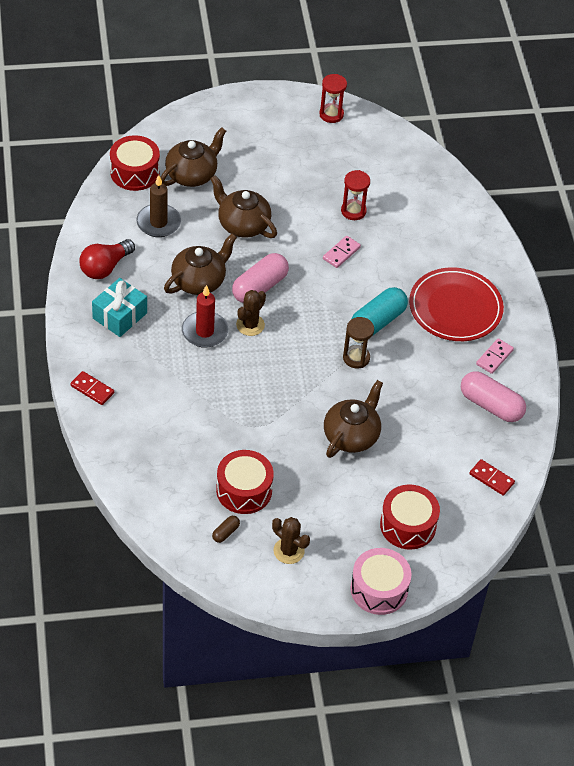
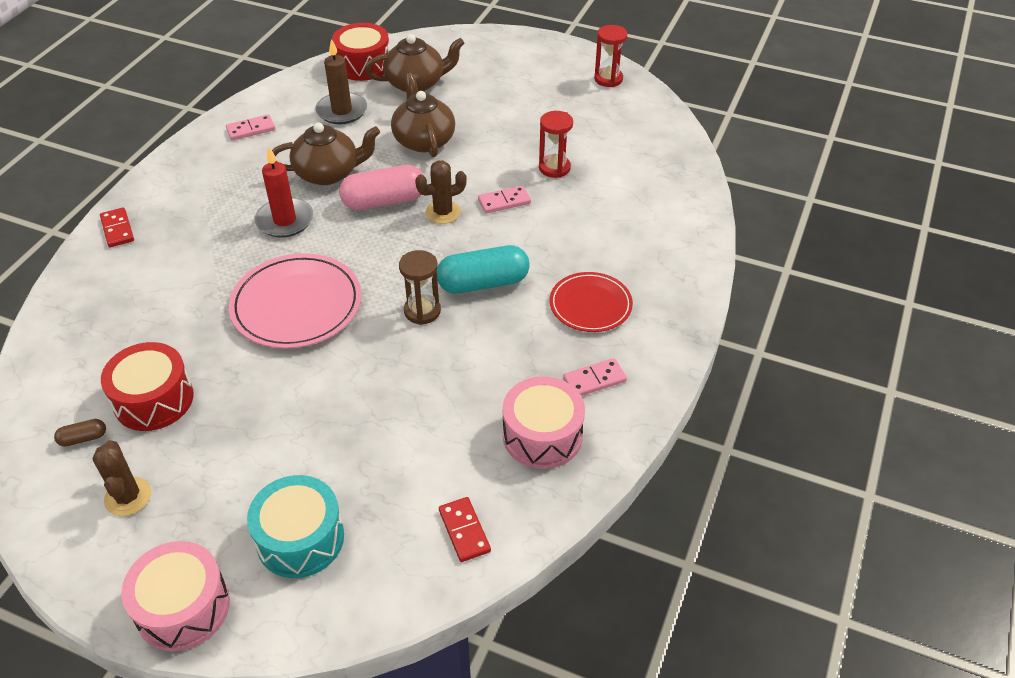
camera: 35 degrees right, 5 degrees down
(105, 267) = (251, 129): red light bulb -> pink domino
(120, 316) = (218, 175): turquoise gift -> none
(250, 325) = (338, 232): brown cactus -> brown cactus (443, 212)
(272, 389) = (296, 305): none -> pink plate
(351, 435) = (336, 394): brown teapot -> none
(408, 525) = (300, 539): red drum -> turquoise drum
(455, 308) = (590, 305): red plate -> red plate, size x0.63
(491, 405) = (542, 435): pink capsule -> pink drum

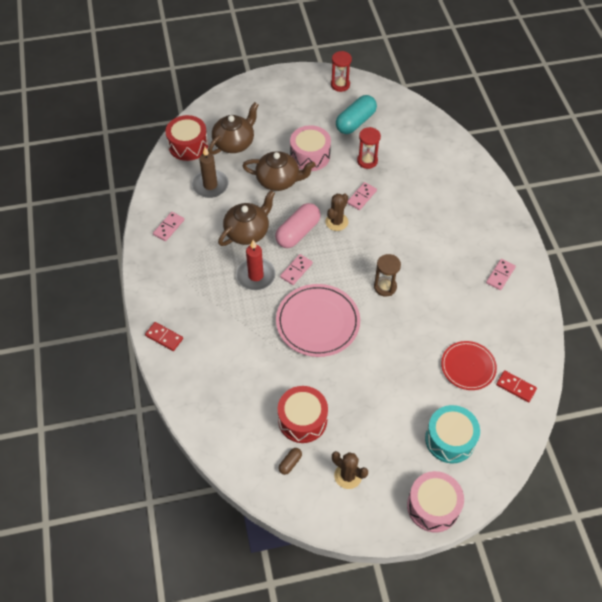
camera: 35 degrees left, 10 degrees up
(336, 238) = (296, 270): none -> pink domino
(423, 140) = (279, 180): brown teapot -> brown teapot turned 150 degrees clockwise
(483, 283) = (399, 253): turquoise capsule -> turquoise capsule (355, 122)
(542, 435) = (504, 319): pink drum -> pink drum (310, 156)
(590, 305) = (461, 235): red plate -> red plate (468, 367)

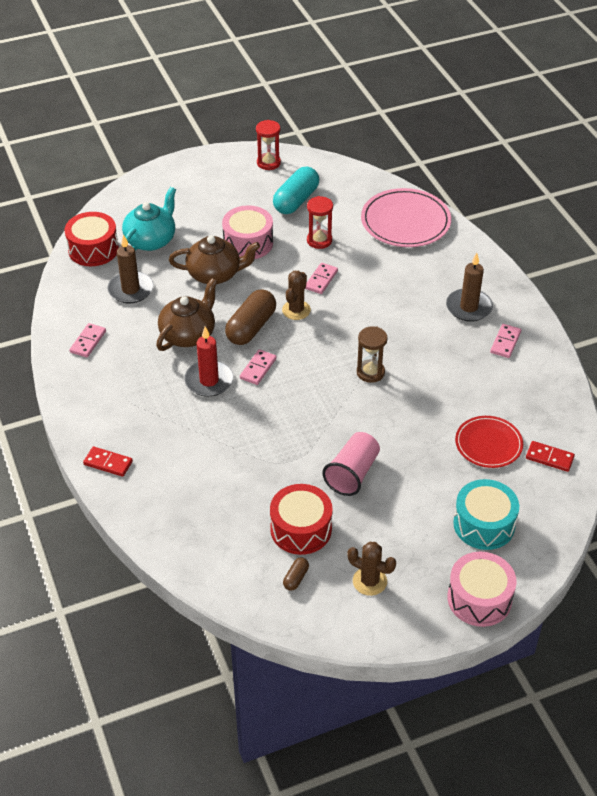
camera: 10 degrees left, 10 degrees down
(234, 143) = (151, 240): brown teapot -> turquoise teapot
(298, 232) = (251, 327): pink capsule -> brown capsule
(318, 322) = (296, 421): pink plate -> pink plate (405, 222)
(353, 376) = (352, 473): none -> pink cup
(476, 239) = (469, 307): none -> brown candle

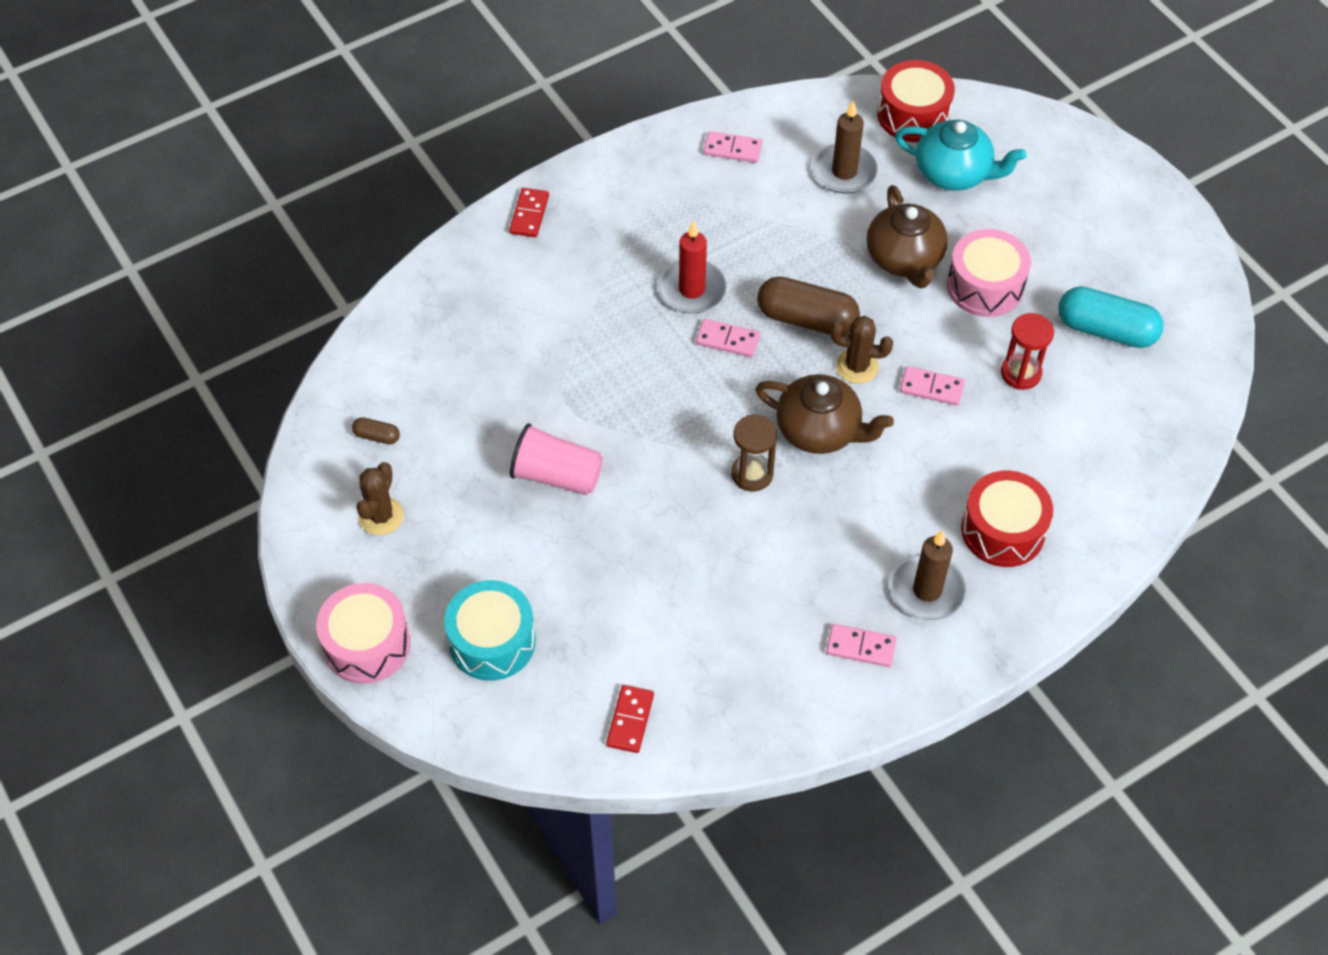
camera: 80 degrees right, 10 degrees up
(188, 334) = (774, 251): brown teapot -> brown teapot (820, 430)
(268, 163) = (1186, 280): red hourglass -> none
(301, 529) = (454, 430): red drum -> red drum (1003, 530)
(405, 222) = (1107, 483): pink plate -> none
(488, 444) = (642, 637): red plate -> none

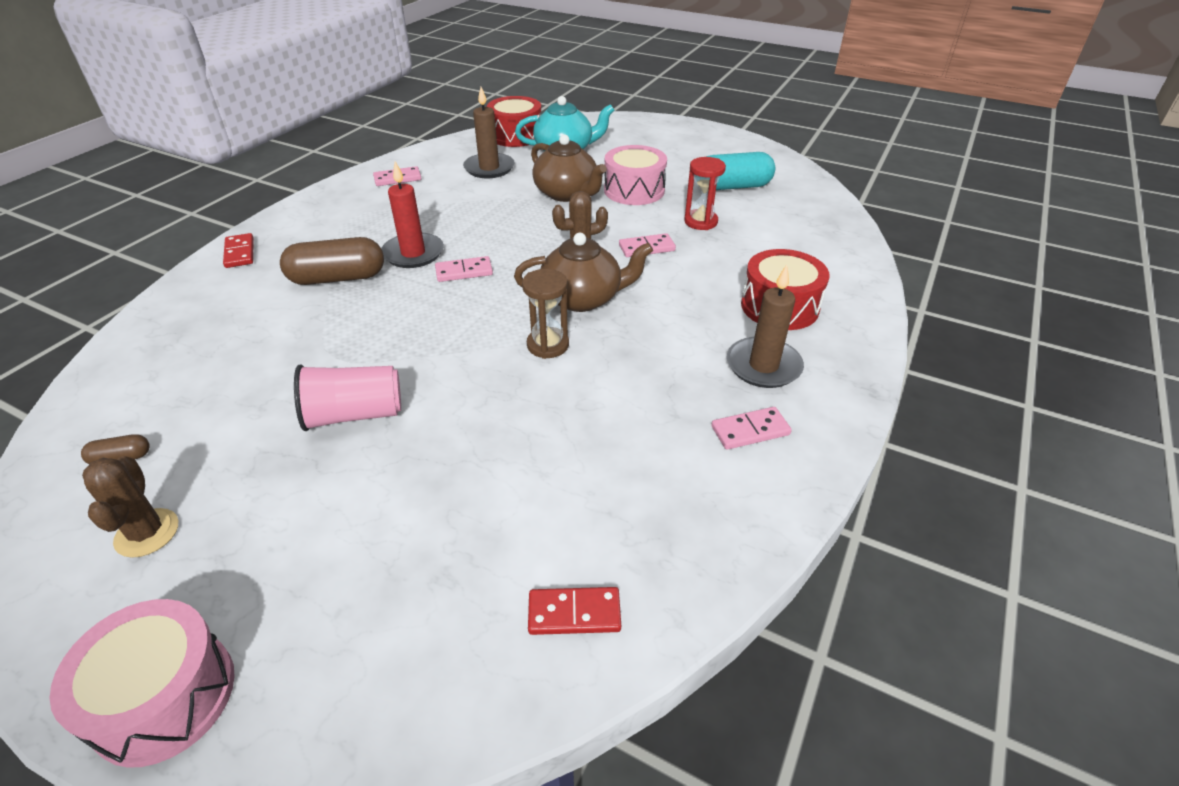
camera: 30 degrees left, 15 degrees down
(492, 641) = (351, 607): turquoise drum -> none
(630, 720) = (574, 613): red domino -> red domino turned 75 degrees counterclockwise
(806, 319) = (520, 242): brown capsule -> brown capsule (337, 278)

